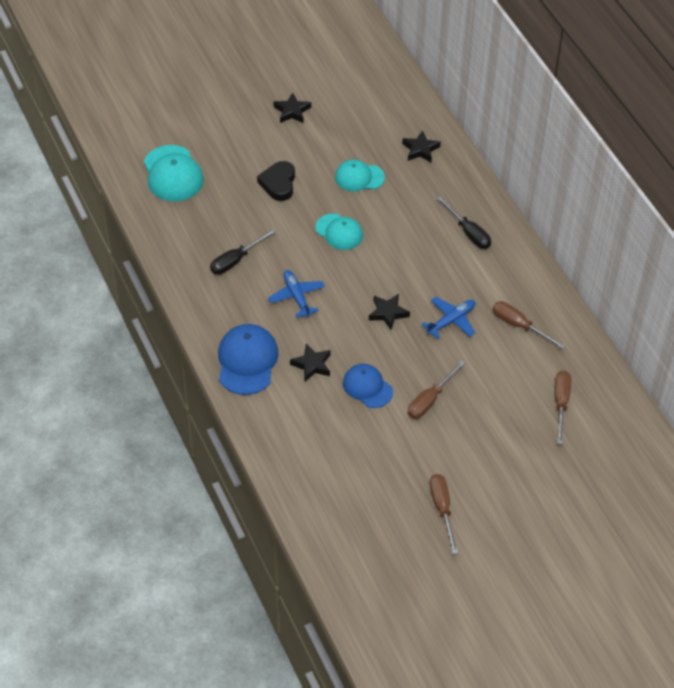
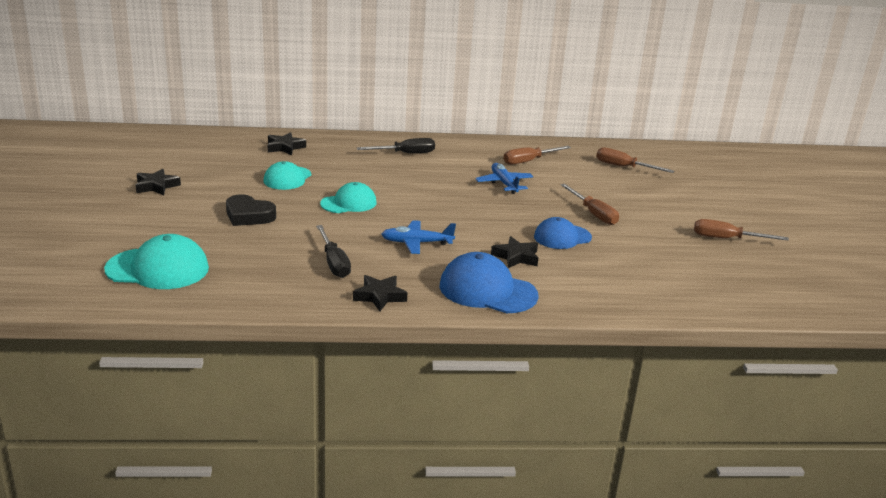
camera: 70 degrees left, 25 degrees down
(388, 313) = (474, 206): black star -> black star (379, 296)

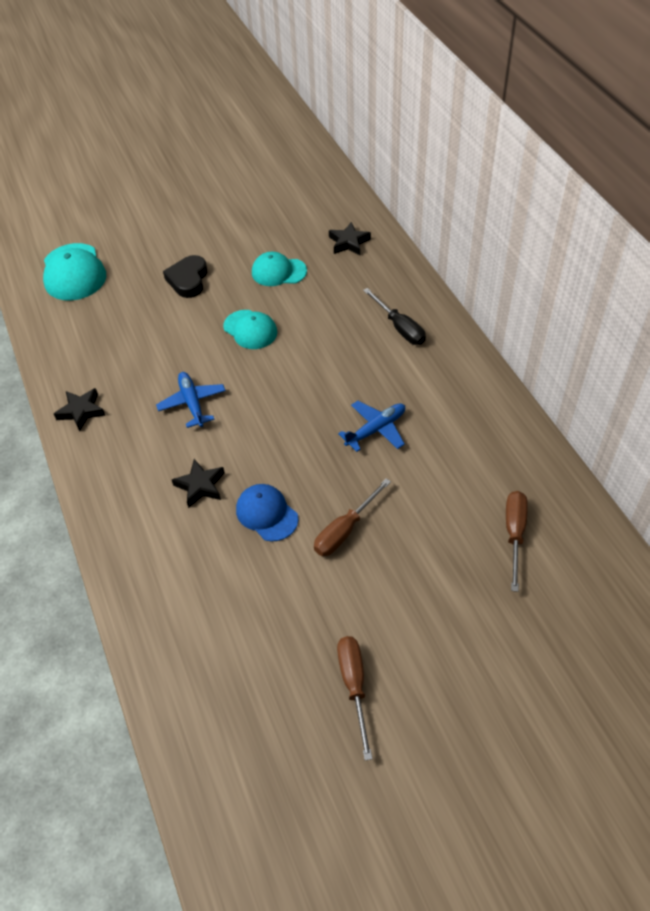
camera: 75 degrees right, 25 degrees up
(156, 186) = (212, 208): black star -> none
(334, 263) = (127, 362): black screwdriver -> none
(487, 290) = (121, 482): blue cap -> none
(529, 161) = (459, 434): brown screwdriver -> none

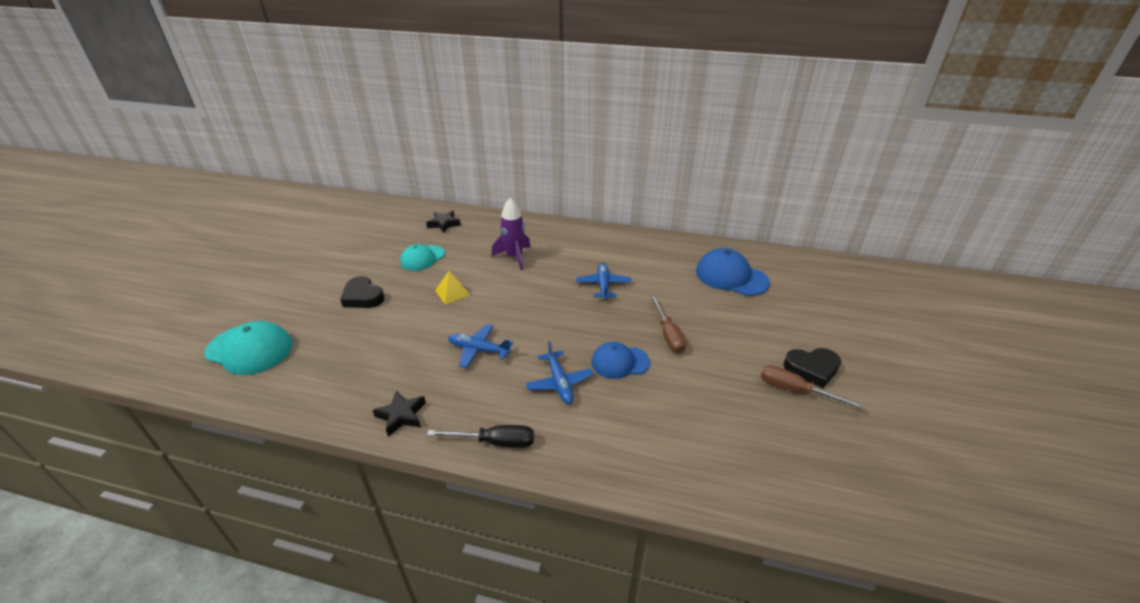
camera: 55 degrees left, 15 degrees down
(200, 486) = (559, 383): black star -> blue plane
(250, 330) = (452, 292): turquoise cap -> yellow pyramid
(350, 332) = (514, 257): none -> purple rocket
(399, 327) = (537, 240): black screwdriver -> black screwdriver (495, 442)
(405, 688) = (812, 369): none -> black heart
(514, 534) = (731, 276): brown screwdriver -> blue cap

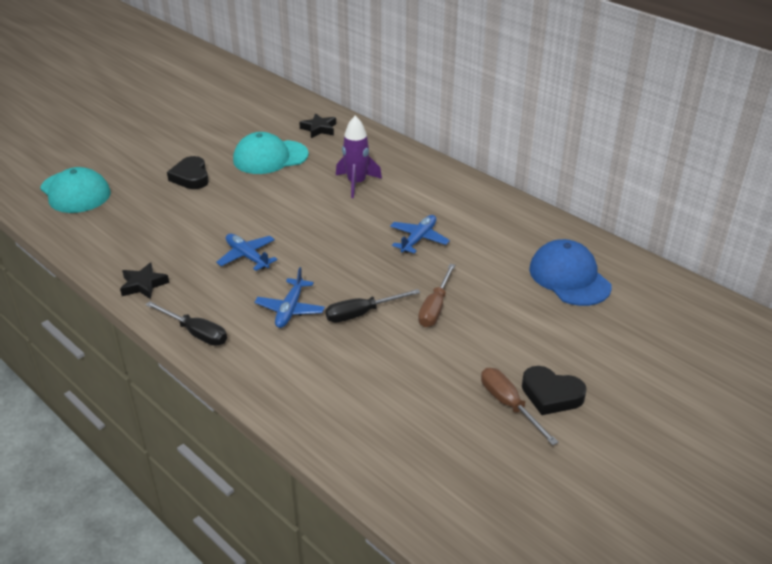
camera: 30 degrees right, 0 degrees up
(422, 258) = (270, 157): turquoise cap -> turquoise cap, size x1.51
(452, 292) = (269, 198): yellow pyramid -> none
(620, 362) = (361, 313): blue cap -> black screwdriver

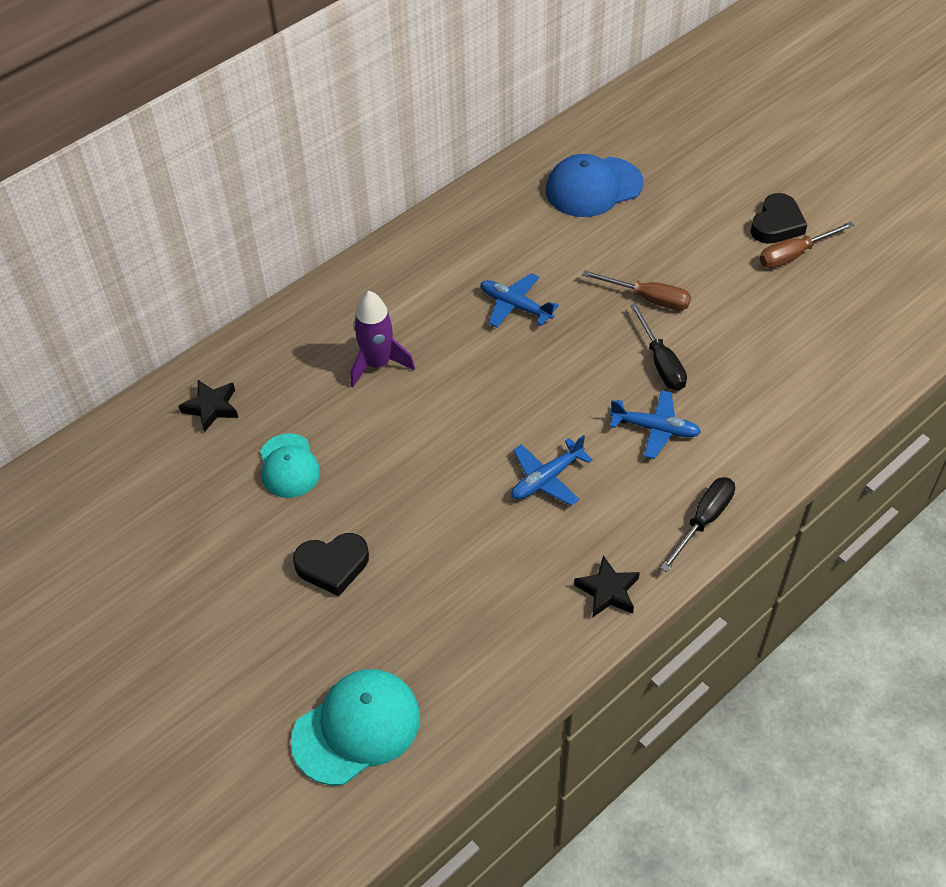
camera: 85 degrees left, 15 degrees up
(270, 157) = (289, 466): turquoise cap -> turquoise cap, size x0.66

